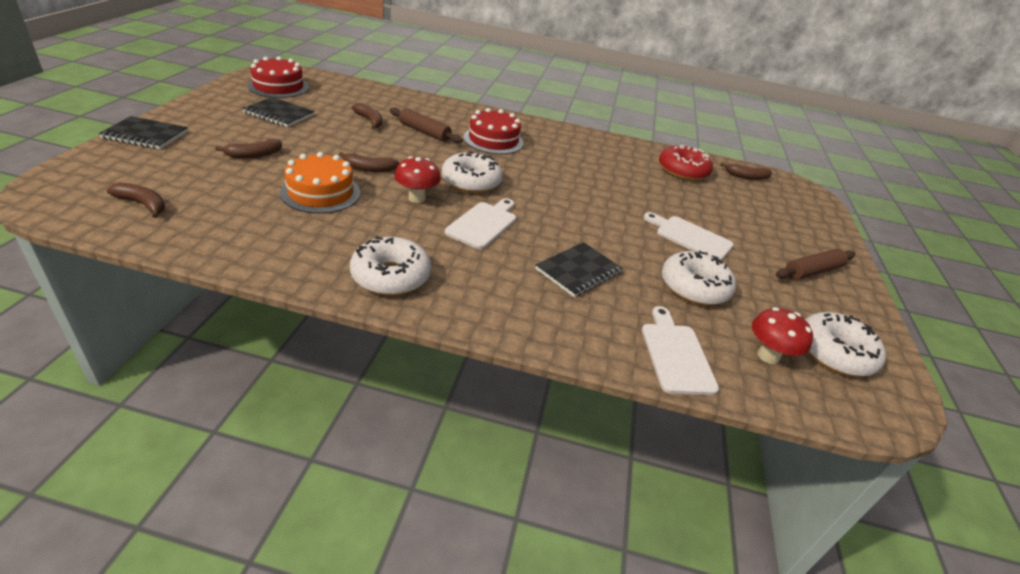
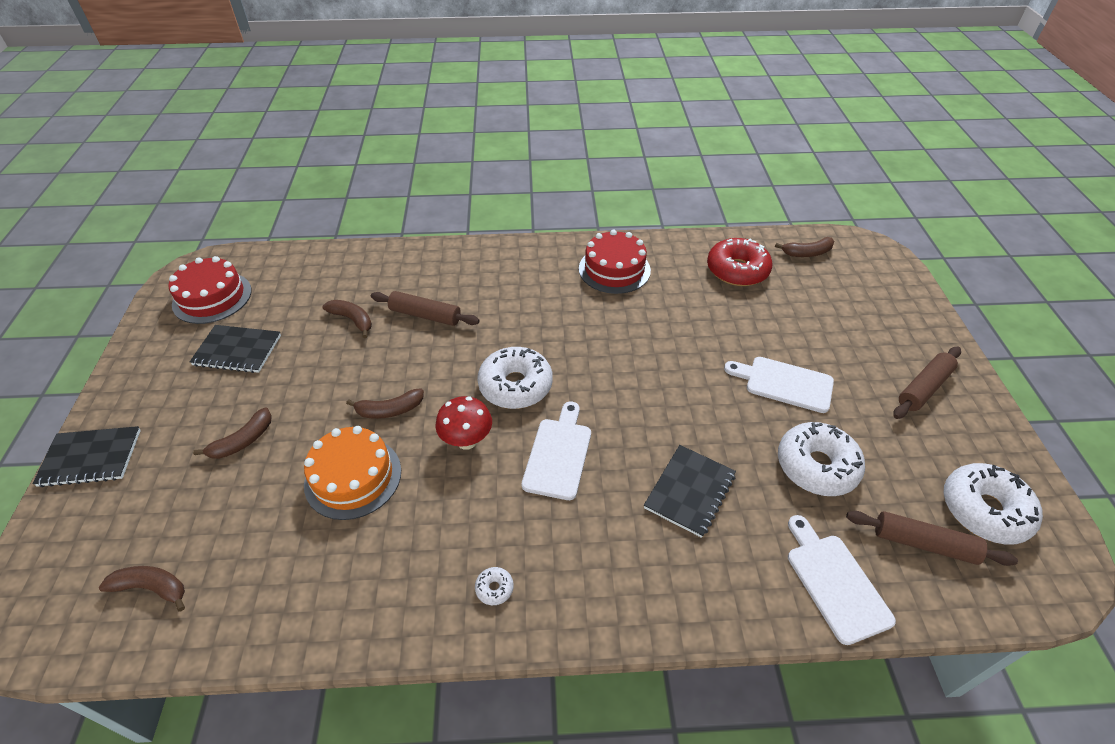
camera: 10 degrees left, 10 degrees up
(391, 276) = (494, 588): white donut -> white donut, size x0.41
(493, 140) = (510, 298): red cake -> red cake (614, 269)
(768, 356) = (923, 543): red mushroom -> brown rolling pin

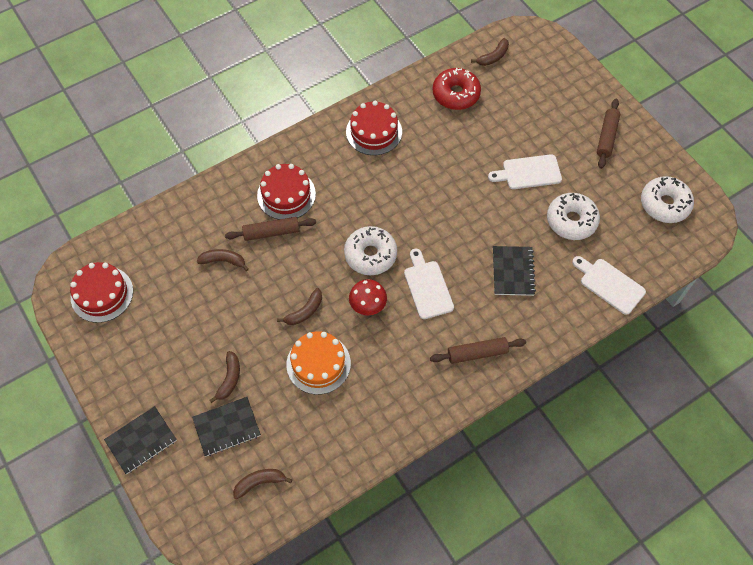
camera: 30 degrees left, 15 degrees up
(237, 351) = (164, 323): black notebook -> black notebook (227, 427)
(471, 288) = (286, 195): none -> red cake
(494, 588) = (445, 380): white donut -> none
(923, 543) = (642, 240): brown rolling pin -> brown rolling pin (477, 353)

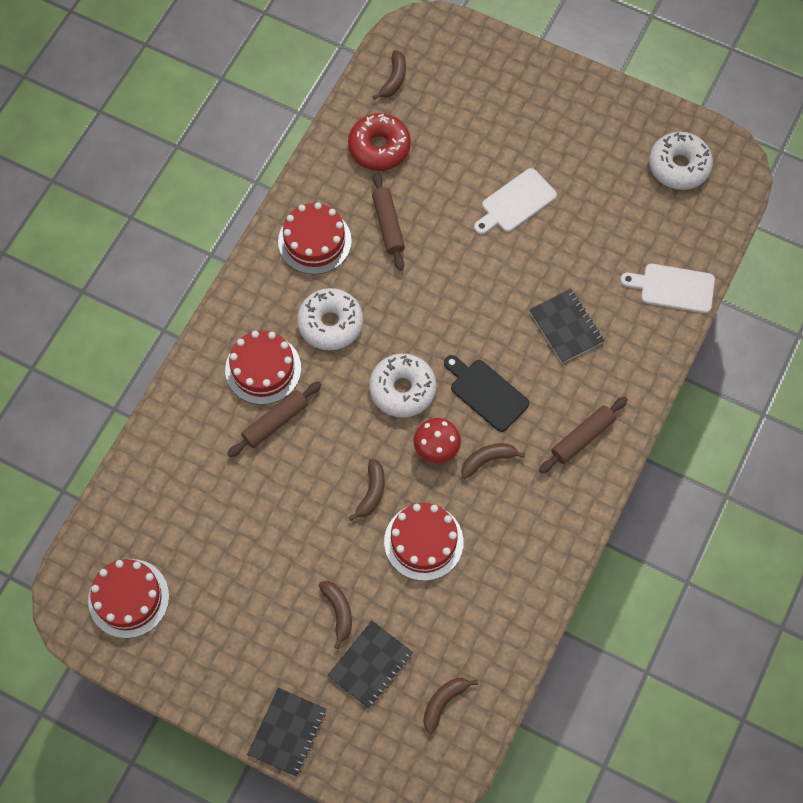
camera: 30 degrees left, 5 degrees up
(223, 261) = (243, 484): brown banana -> brown banana (488, 460)
(318, 364) = (423, 542): orange cake -> red cake
(427, 287) = (486, 393): white cutting board -> black cutting board
(571, 221) = (593, 236): white donut -> white donut (330, 323)
(606, 137) = (575, 117): brown rolling pin -> brown rolling pin (388, 225)

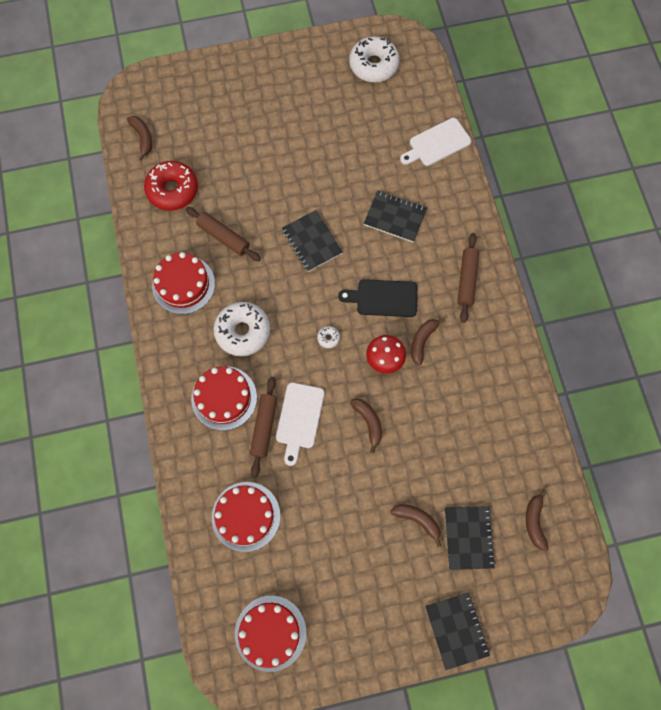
camera: 40 degrees left, 5 degrees up
(402, 389) = (328, 338): white donut -> white donut, size x0.41
(423, 542) = (430, 427): red cake -> red cake (246, 516)
(465, 290) = (311, 242): none -> black notebook
(515, 202) = (293, 161): white cutting board -> white cutting board (299, 419)

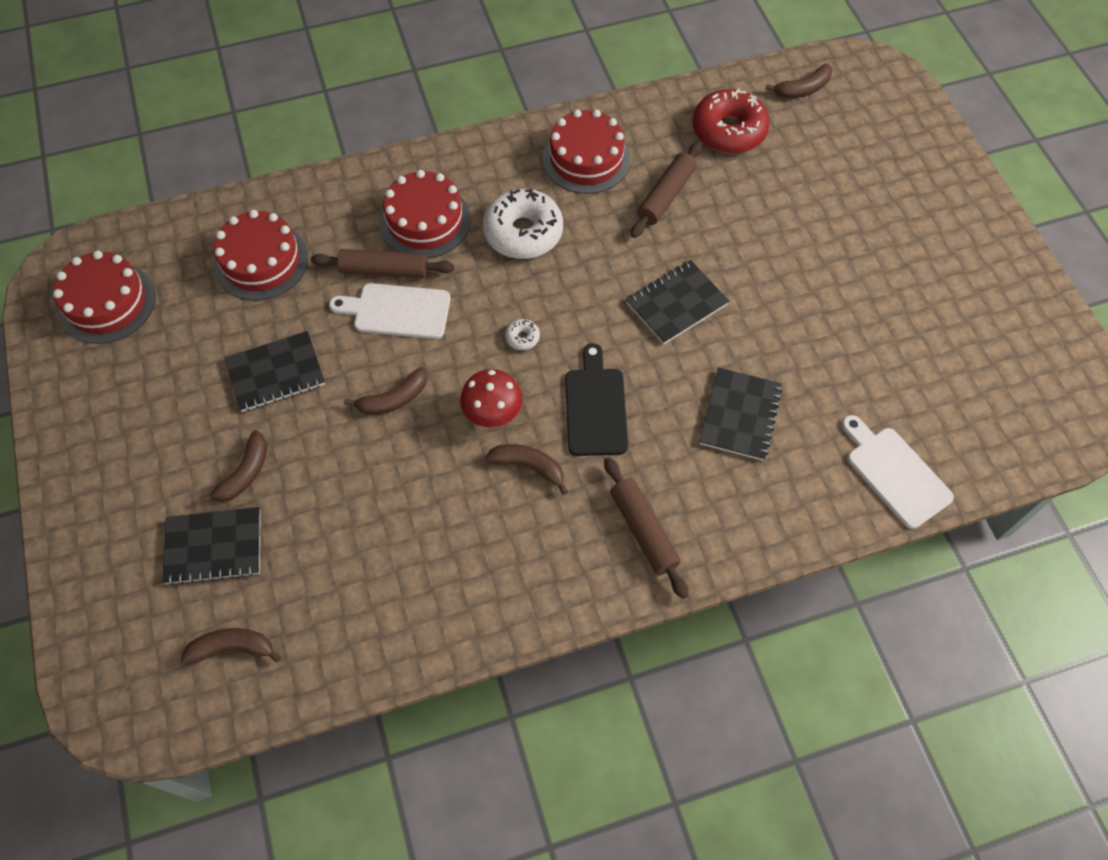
camera: 85 degrees right, 10 degrees down
(373, 65) = (1021, 367): white donut -> none
(456, 630) = (80, 534): black notebook -> black notebook (276, 373)
(467, 280) = (643, 530): brown rolling pin -> brown rolling pin turned 60 degrees clockwise

